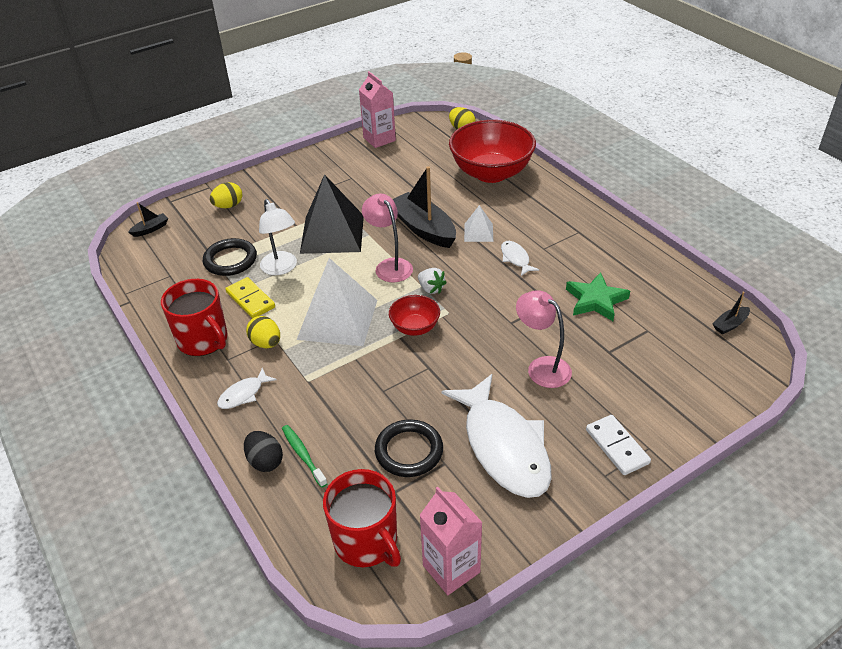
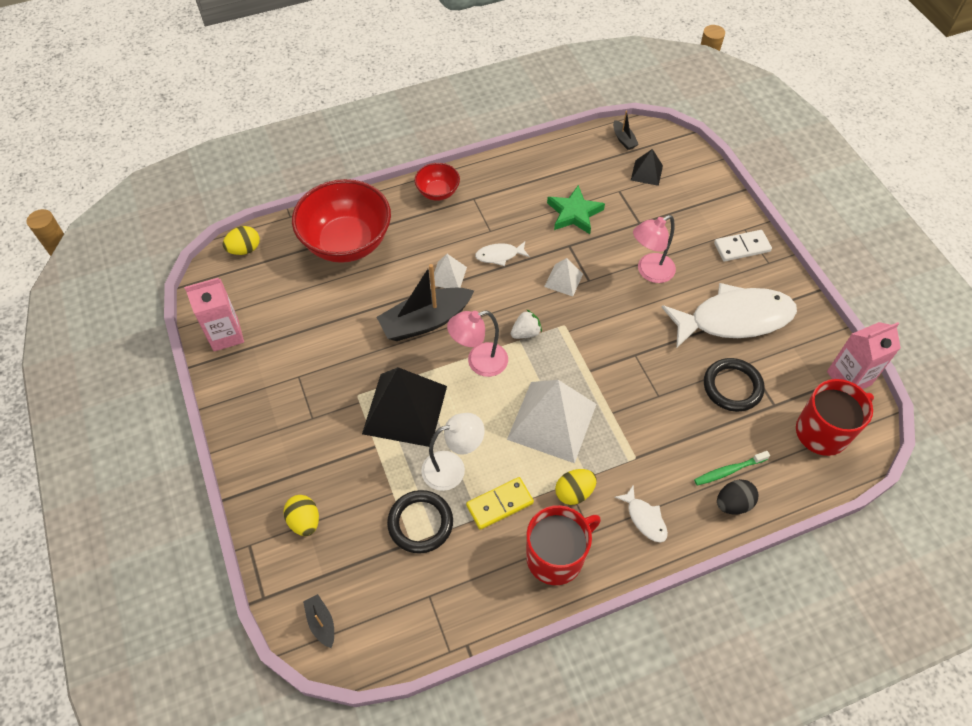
camera: 80 degrees left, 15 degrees up
(415, 327) = (579, 356): red bowl -> red bowl (438, 192)
(504, 304) = (563, 280): none -> white pyramid
(689, 349) = (646, 172): none -> black pyramid

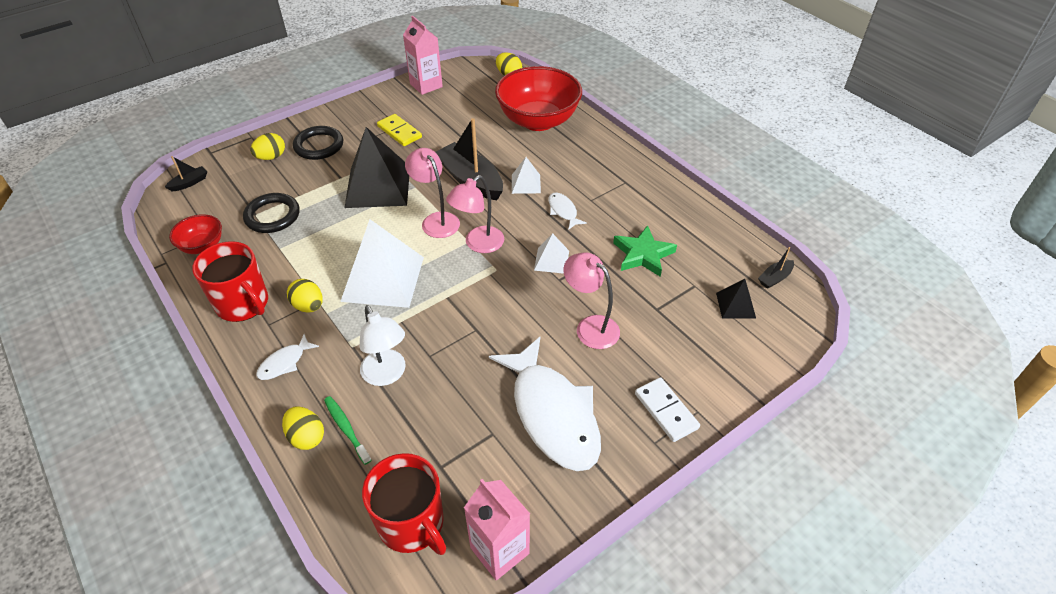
camera: 75 degrees right, 10 degrees down
(438, 192) = (620, 159): red bowl -> red bowl (202, 246)
(452, 468) = (325, 224): white lamp -> white lamp (387, 375)
(499, 504) = (293, 259): yellow domino -> yellow domino (399, 132)
(526, 333) = (478, 244): white strawberry -> pink lamp
(732, 387) = (456, 421): black ring -> black ring (319, 146)
(733, 503) = (306, 437): black egg -> yellow egg

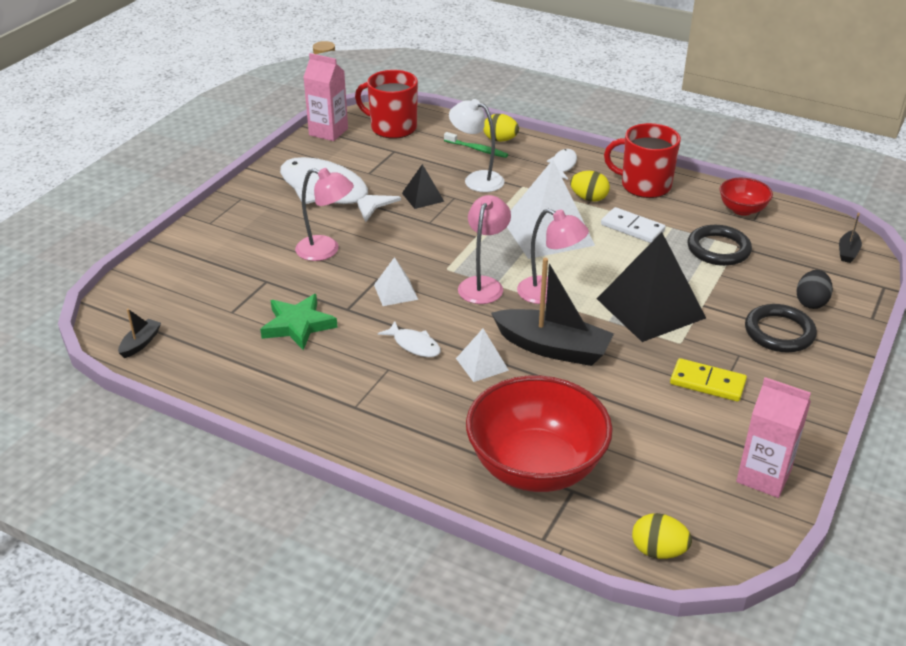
camera: 155 degrees right, 10 degrees down
(271, 157) = (811, 302): yellow egg -> black egg
(666, 411) = (236, 216): white domino -> white domino (632, 228)
(735, 305) = (184, 306): black pyramid -> black pyramid (423, 197)

